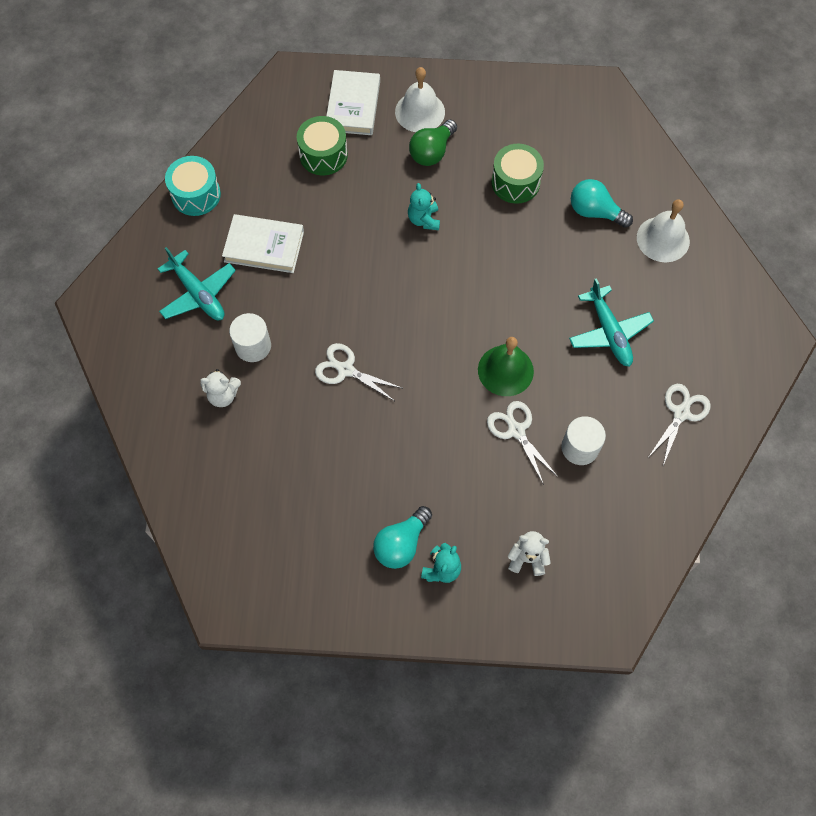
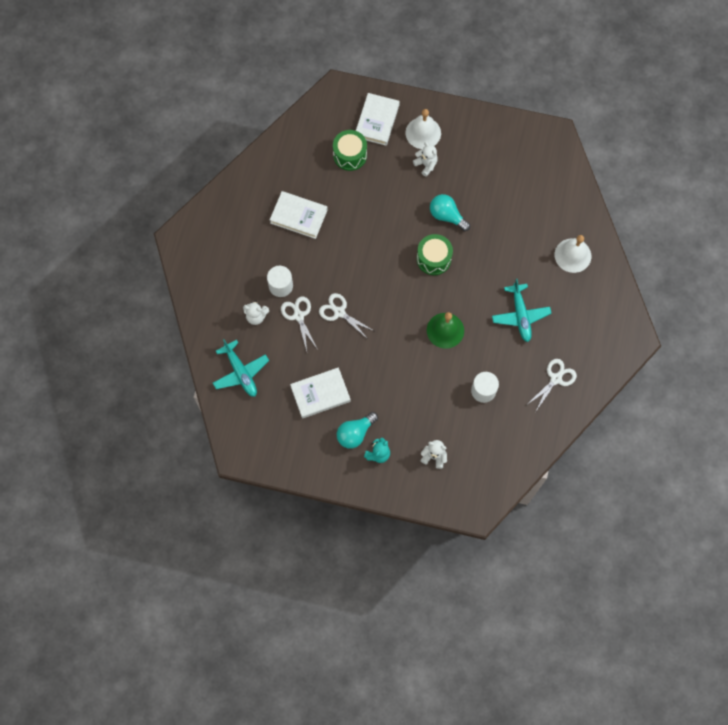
camera: 10 degrees right, 5 degrees up
(196, 195) = (258, 171): turquoise drum -> none
(198, 294) = (249, 243): turquoise plane -> turquoise plane (241, 372)
(338, 493) = (320, 394): none -> white book
(424, 220) = (411, 214): turquoise teddy bear -> none
(432, 152) = (426, 165): green light bulb -> white teddy bear
(515, 182) = (479, 197): green drum -> green drum (433, 259)
(516, 431) = (444, 372): white scissors -> white scissors (298, 316)
(595, 212) = (530, 228): turquoise light bulb -> turquoise light bulb (447, 216)

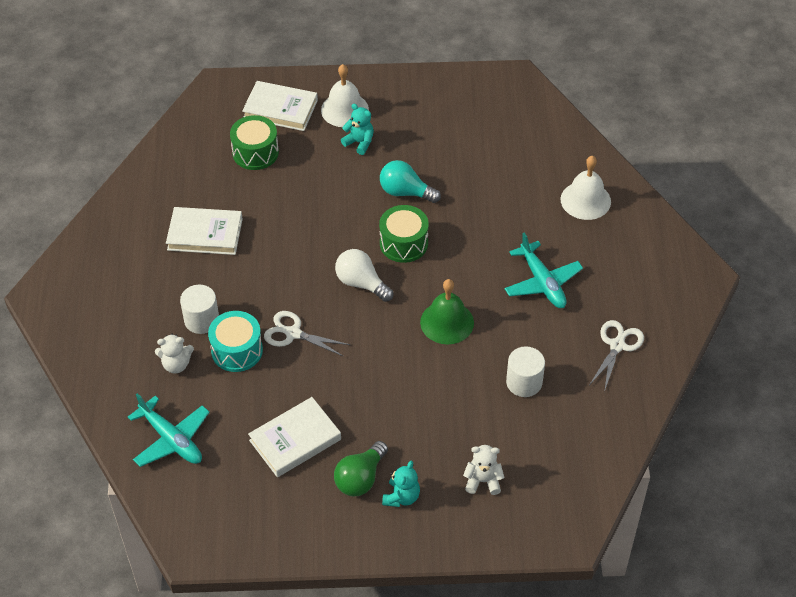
camera: 15 degrees left, 20 degrees down
(298, 316) = (237, 350): white scissors -> turquoise drum
(355, 433) = (360, 478): turquoise light bulb -> green light bulb
(377, 121) = (280, 109): white book -> white book turned 75 degrees counterclockwise
(395, 284) = (361, 283): none -> white light bulb
(426, 165) = (359, 142): white teddy bear -> turquoise teddy bear

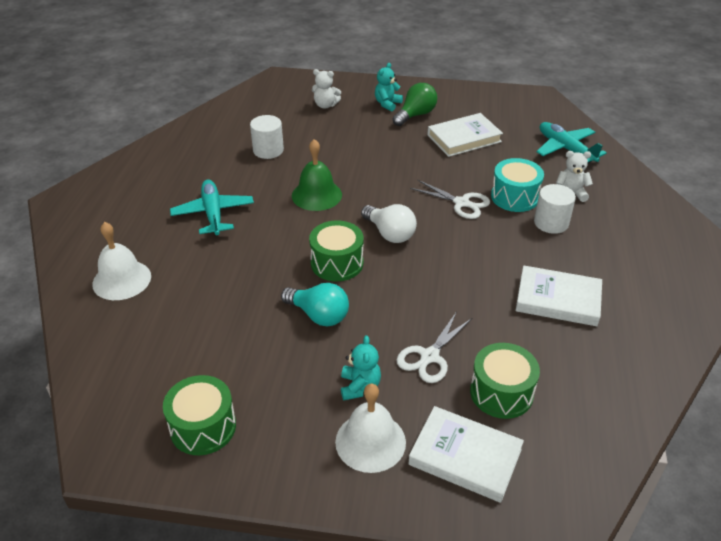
camera: 170 degrees left, 10 degrees down
(359, 142) = (360, 387): turquoise teddy bear -> turquoise teddy bear turned 135 degrees counterclockwise
(460, 103) = (203, 427): none -> green drum
(617, 345) = (176, 163): white scissors -> white scissors (429, 356)

